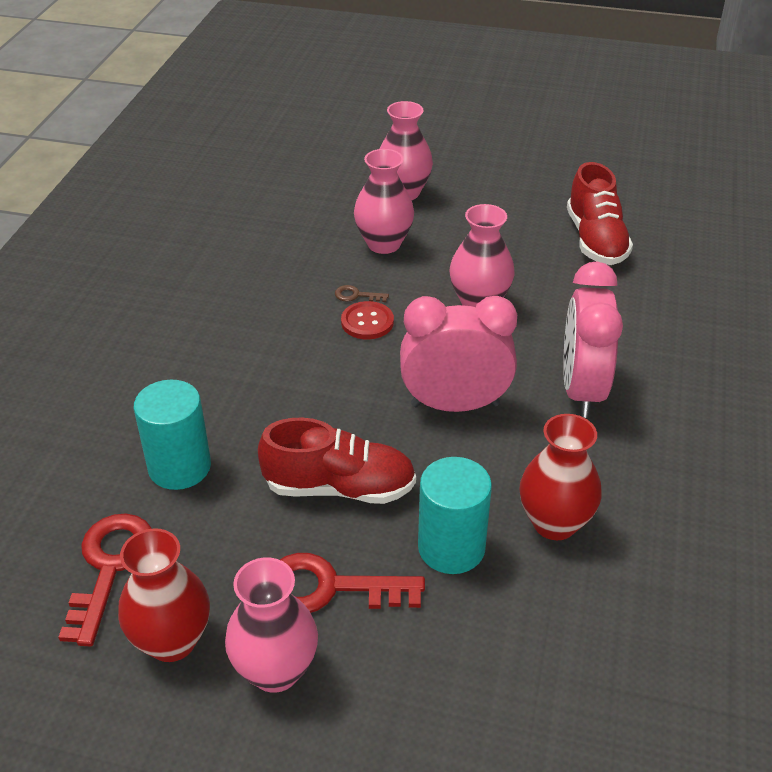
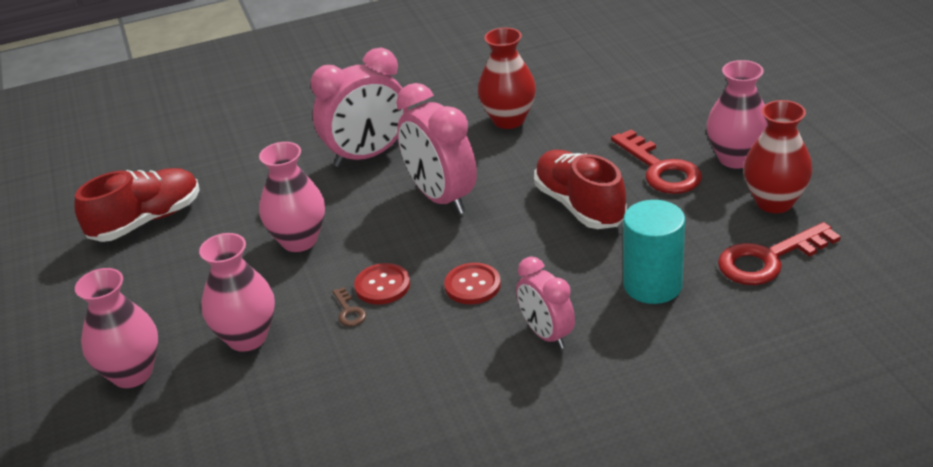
camera: 120 degrees left, 5 degrees down
(206, 376) = (546, 334): none -> pink clock
(309, 367) = (472, 285): none -> red button
(451, 548) = (573, 144): turquoise cylinder -> none

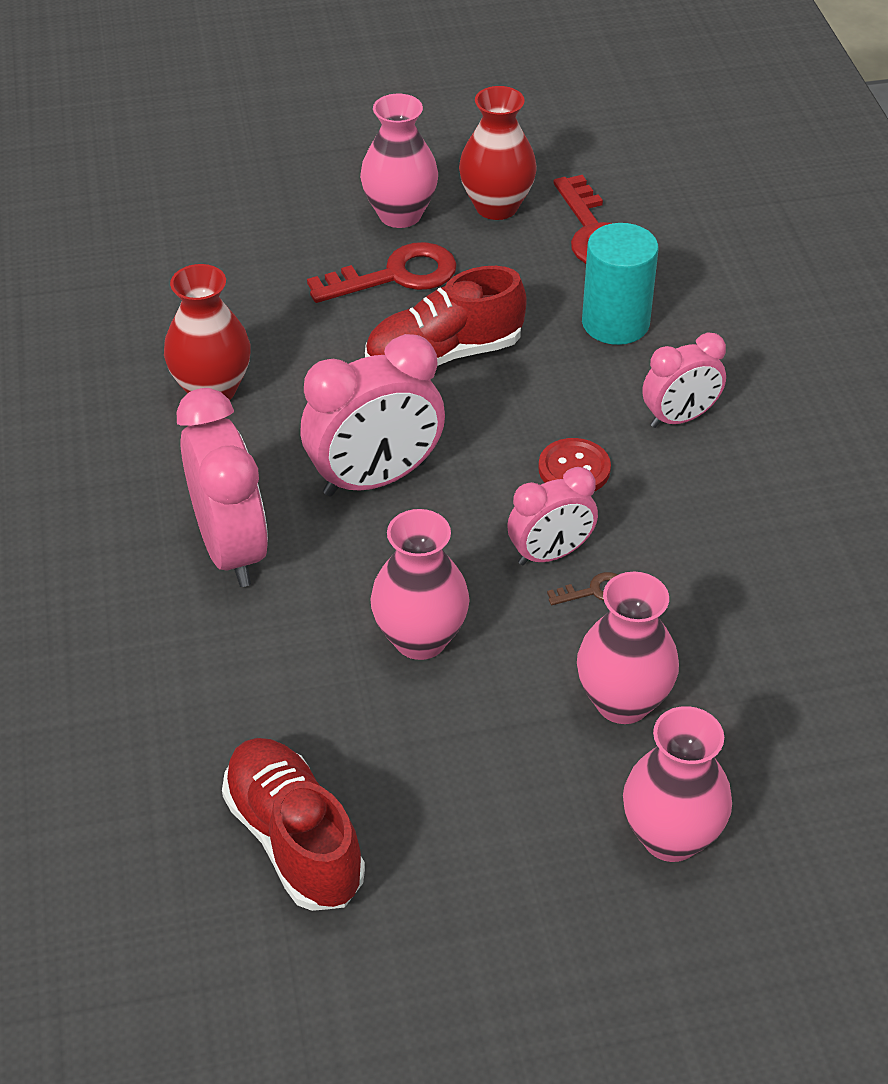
camera: 85 degrees left, 10 degrees up
(382, 285) = (550, 554): red button -> pink clock

